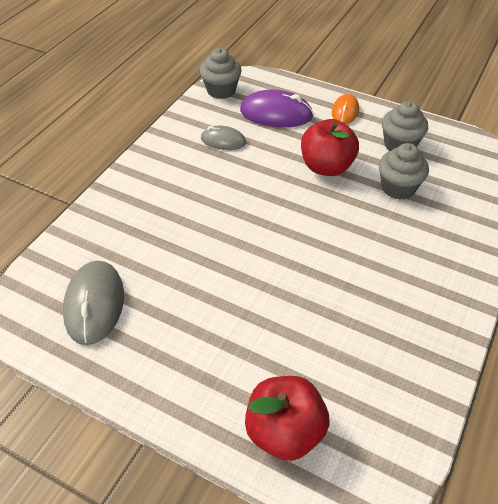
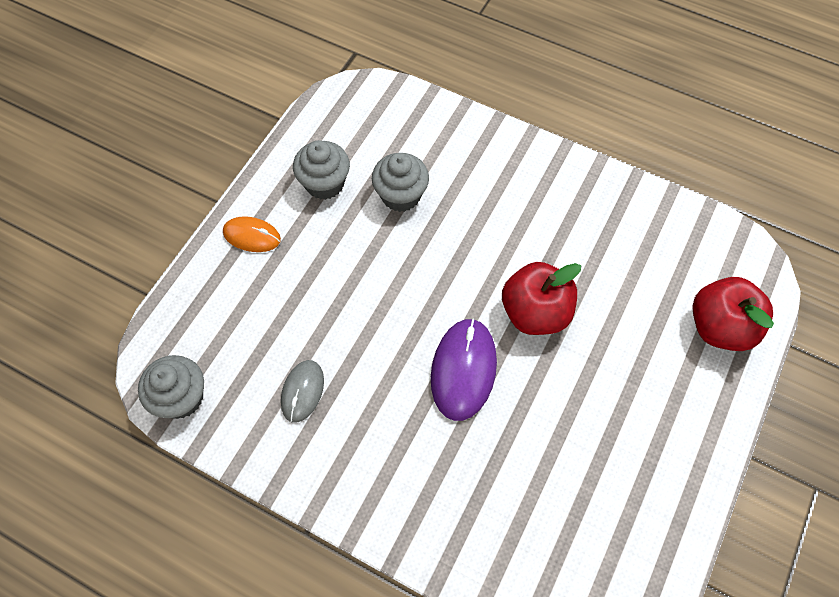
camera: 90 degrees left, 15 degrees up
(94, 304) = (597, 530): grey mouse -> none
(276, 113) = (247, 321): purple mouse -> purple mouse (463, 370)
(326, 167) = (362, 266): red apple -> red apple (535, 312)

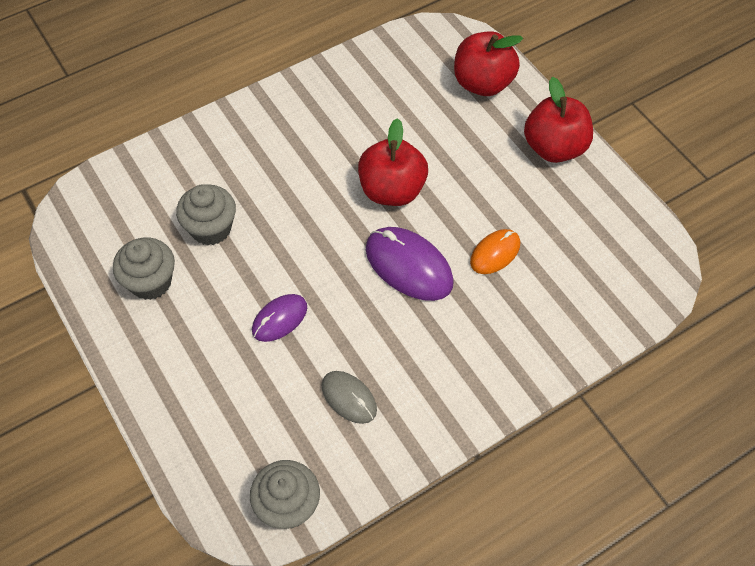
camera: 60 degrees left, 5 degrees down
(252, 236) = (160, 369): orange mouse -> orange mouse (495, 253)
(346, 295) = (279, 319): none -> purple mouse
(692, 435) = (554, 148): none -> red apple

